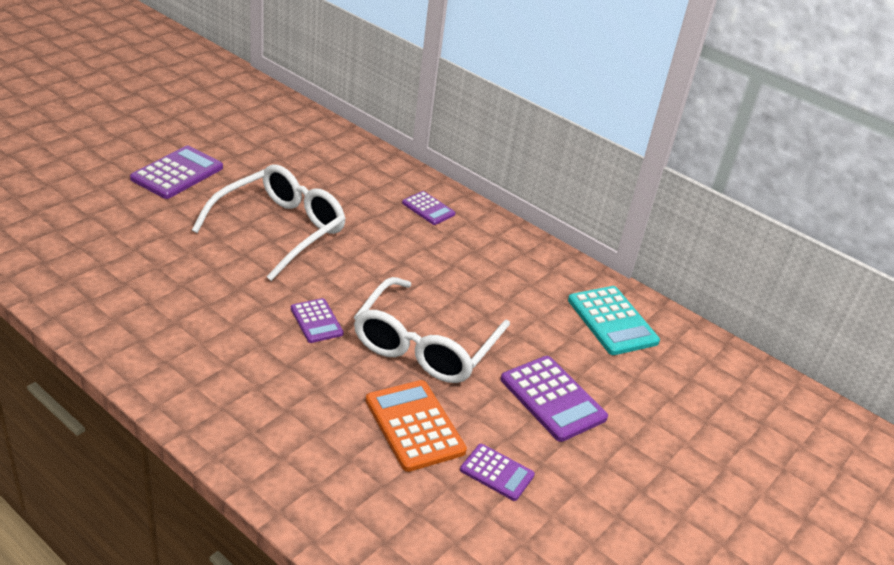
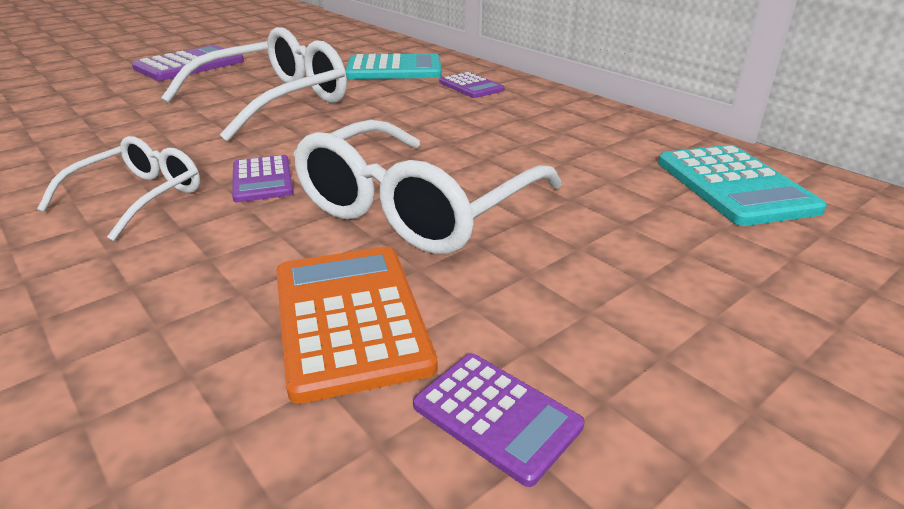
camera: 15 degrees right, 5 degrees down
(243, 340) = (138, 197): none -> white glasses
(359, 182) = (394, 69): none -> turquoise calculator
(552, 399) = (631, 284): purple calculator -> none

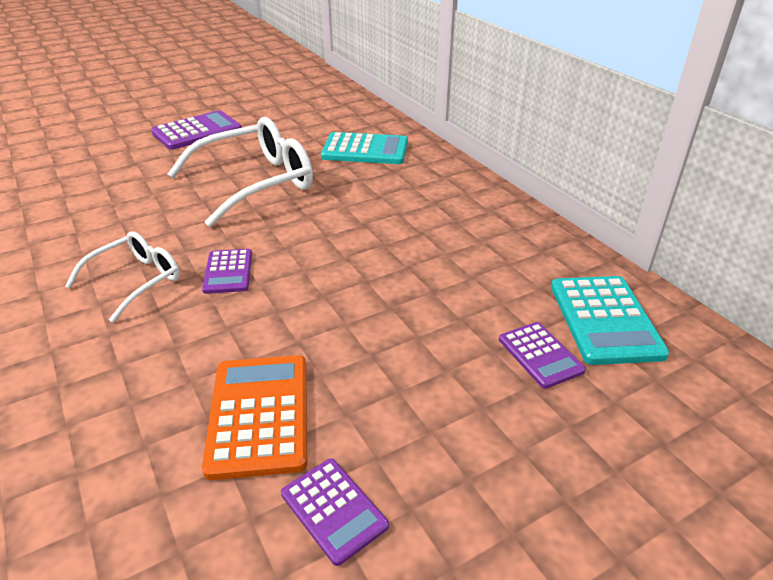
camera: 10 degrees right, 5 degrees up
(417, 208) = (336, 315): white glasses -> none
(471, 86) = (424, 177): purple calculator -> purple calculator (540, 355)

